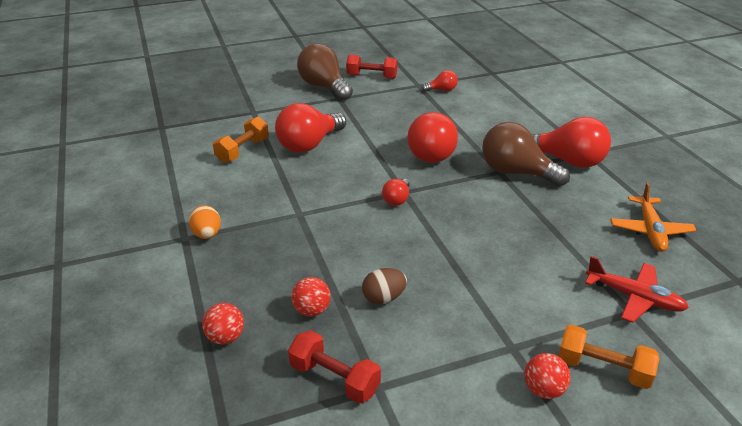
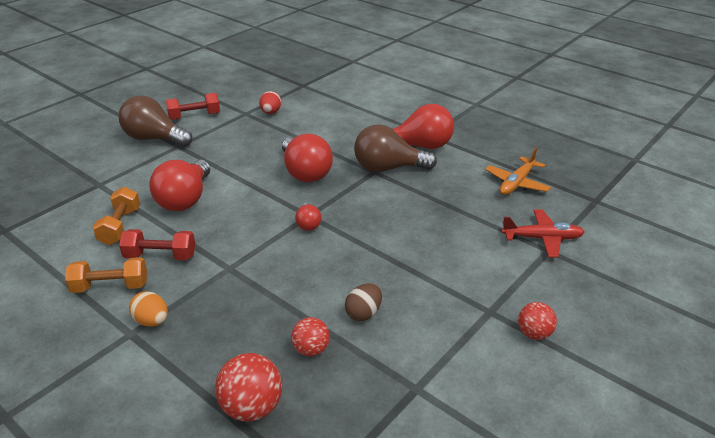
camera: 30 degrees left, 0 degrees up
(226, 337) = (252, 407): red ball -> red ball, size x1.56
(334, 378) = (376, 398): red dumbbell -> red dumbbell (160, 256)
(442, 90) = (271, 112): red light bulb -> red egg
(602, 369) = (560, 300): orange dumbbell -> orange dumbbell (110, 286)
(650, 230) = (516, 183): orange plane -> orange plane turned 60 degrees clockwise

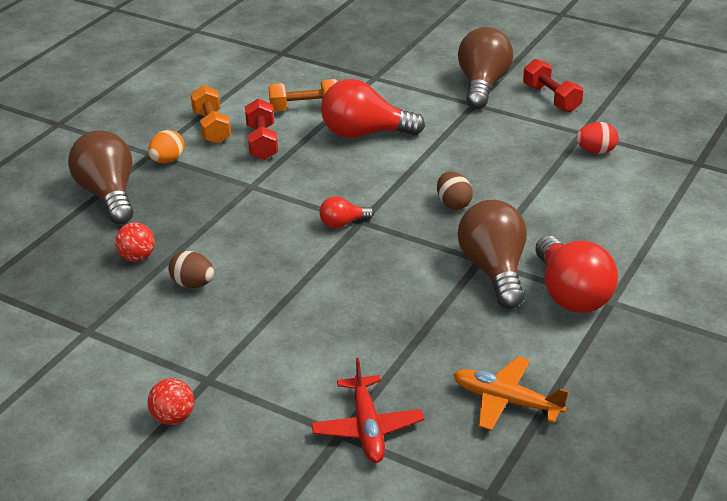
camera: 80 degrees right, 0 degrees up
(191, 369) = (108, 195): none -> brown light bulb
(252, 407) = (65, 236): red ball -> none
(305, 172) = (453, 204): red light bulb -> brown egg

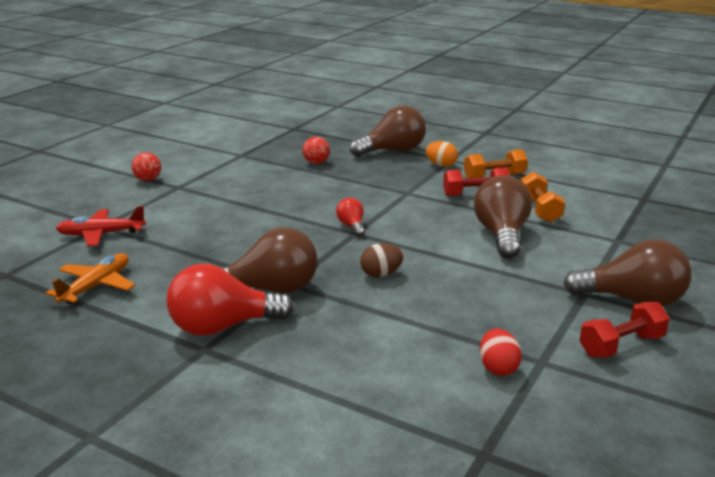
camera: 90 degrees right, 10 degrees down
(193, 284) = (281, 179): brown egg -> none
(364, 133) = (501, 235): red light bulb -> brown light bulb

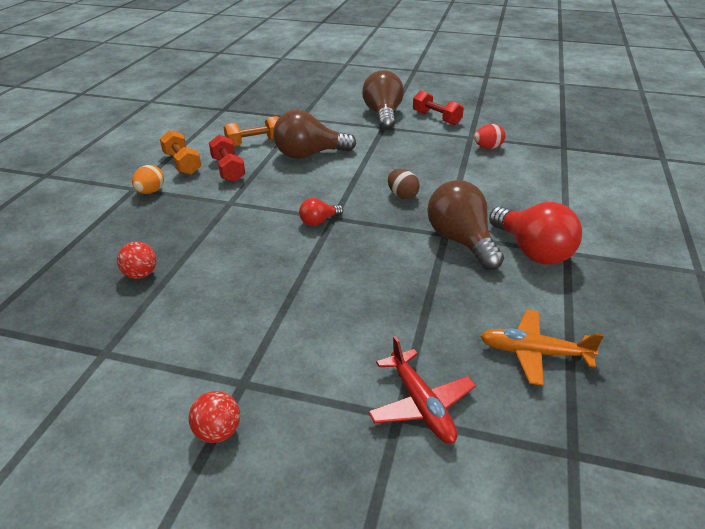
camera: 105 degrees left, 10 degrees up
(393, 151) = (102, 225): brown light bulb -> none

